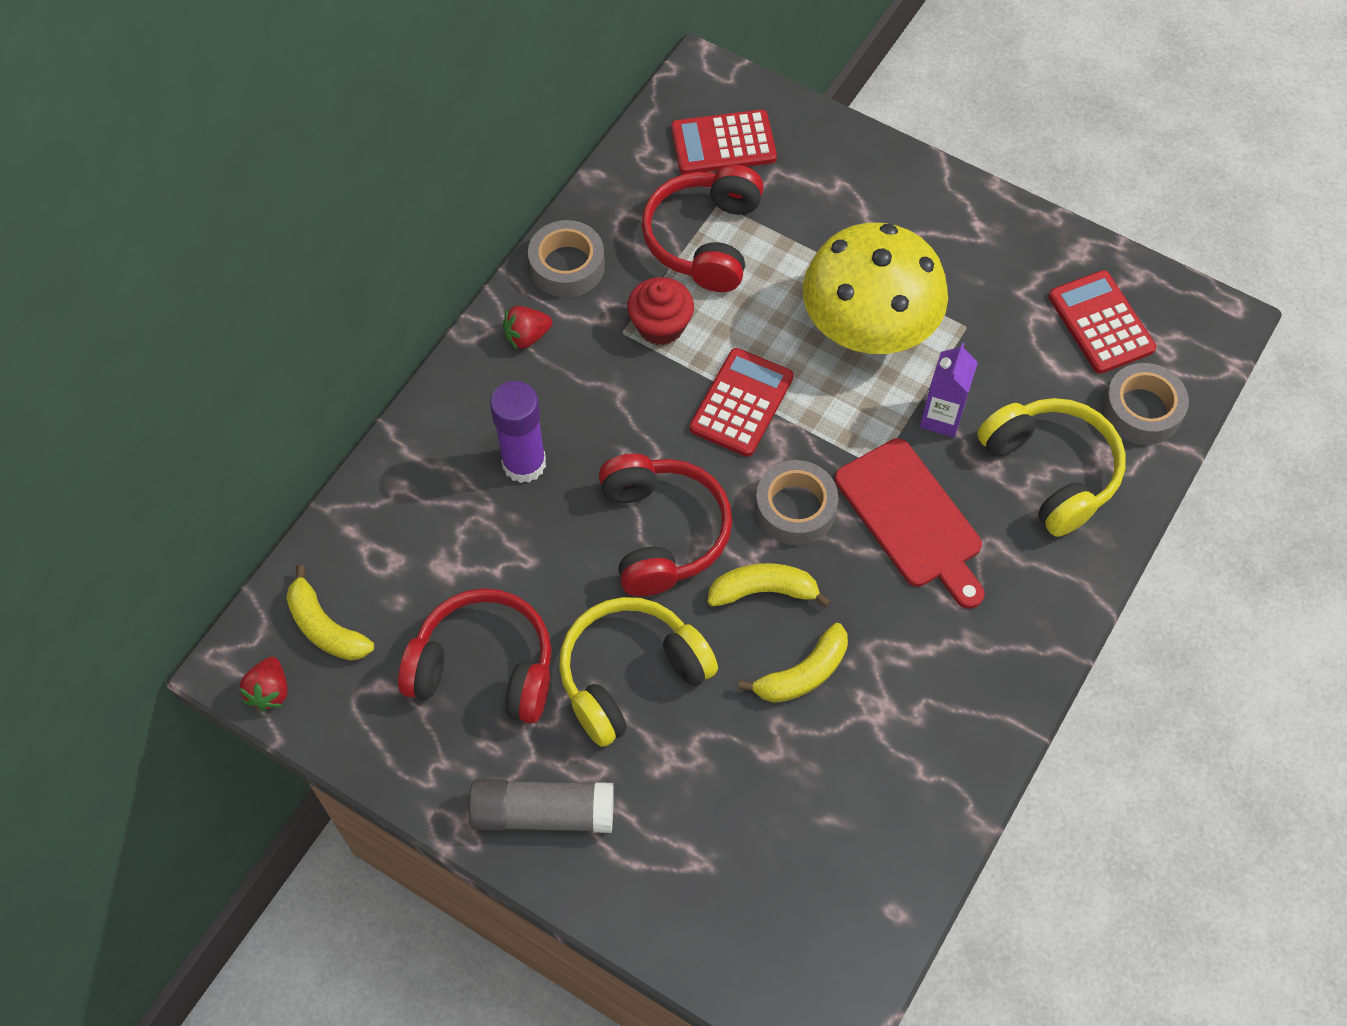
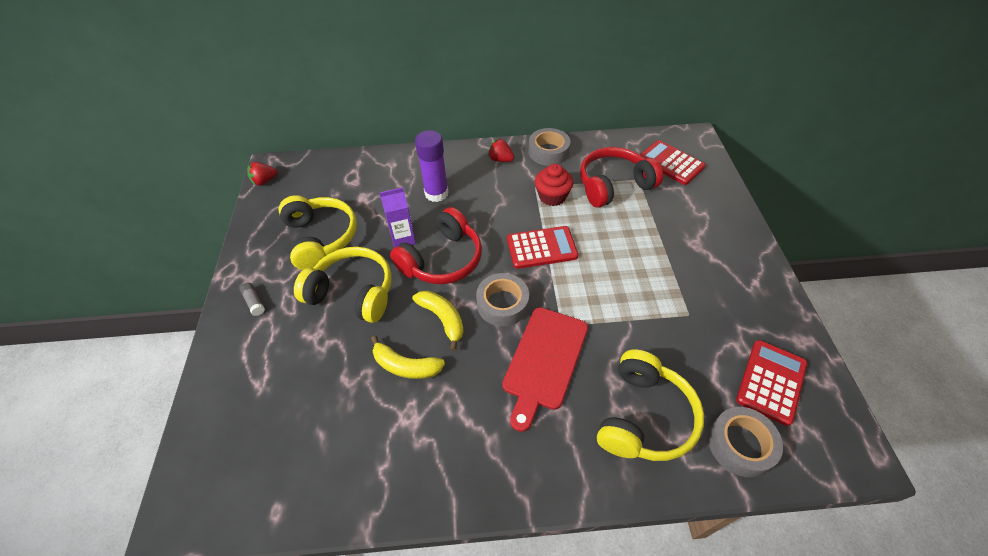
camera: 55 degrees right, 10 degrees down
(325, 627) = (306, 180): yellow banana -> none
(484, 667) = (321, 238): red headphones -> yellow headphones
(543, 813) = (254, 302): grey glue stick -> grey glue stick, size x0.45
(868, 328) = (638, 272): yellow mushroom -> none
(941, 418) = (620, 337): purple carton -> purple carton (403, 239)

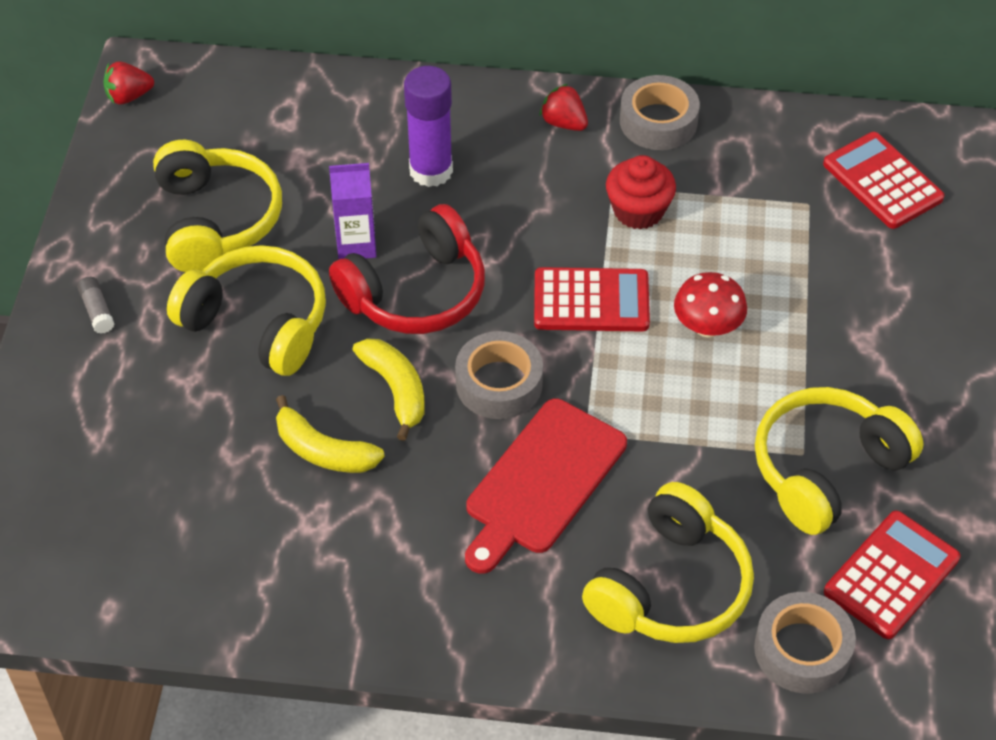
camera: 10 degrees right, 0 degrees up
(609, 251) = (707, 326): none -> red mushroom
(614, 185) = (758, 208): red headphones -> none
(705, 321) = (826, 469): none -> yellow headphones

